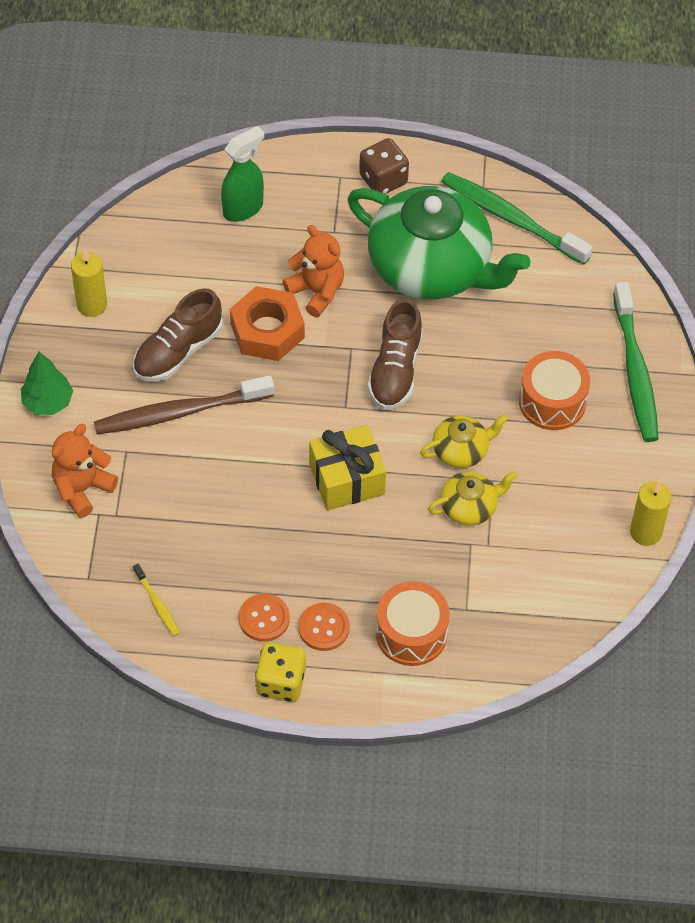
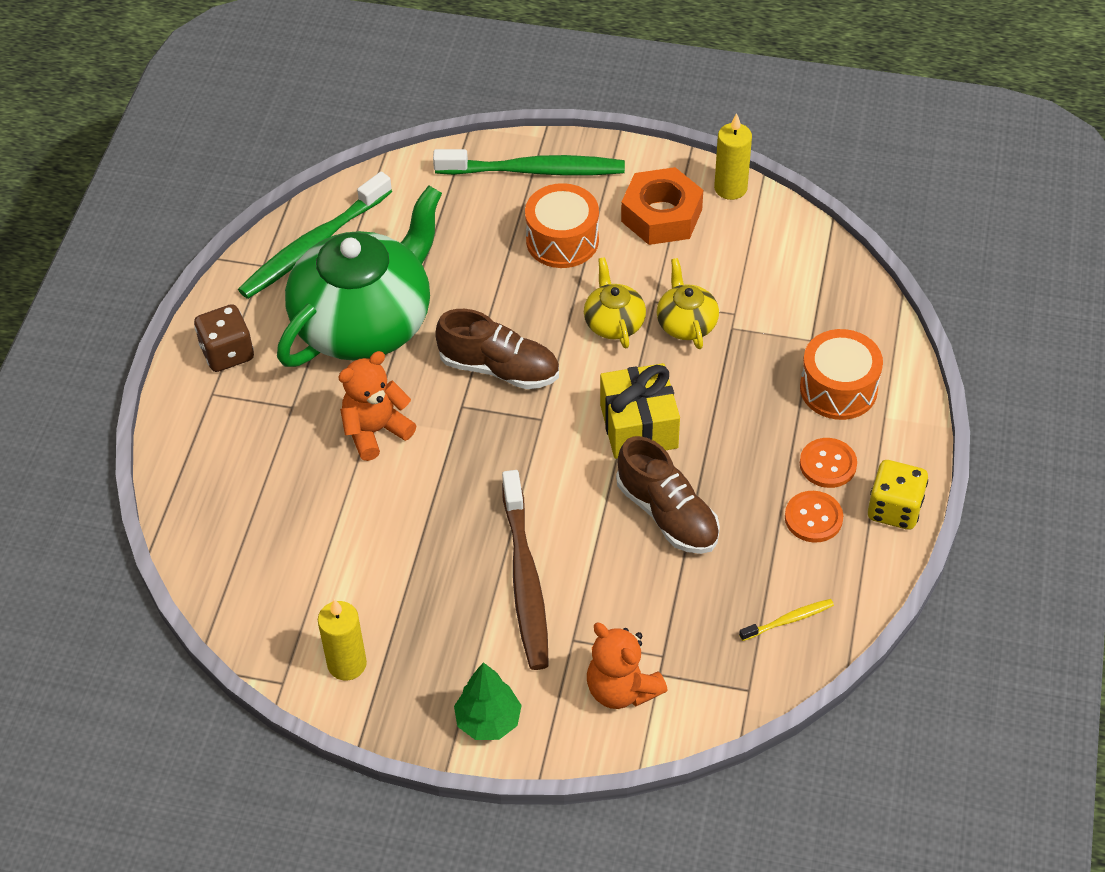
camera: 80 degrees left, 5 degrees down
(178, 351) = (435, 575): brown shoe -> brown shoe (667, 514)
(243, 208) = (235, 492): green spray bottle -> none
(267, 330) = (422, 483): orange nut -> orange nut (661, 215)

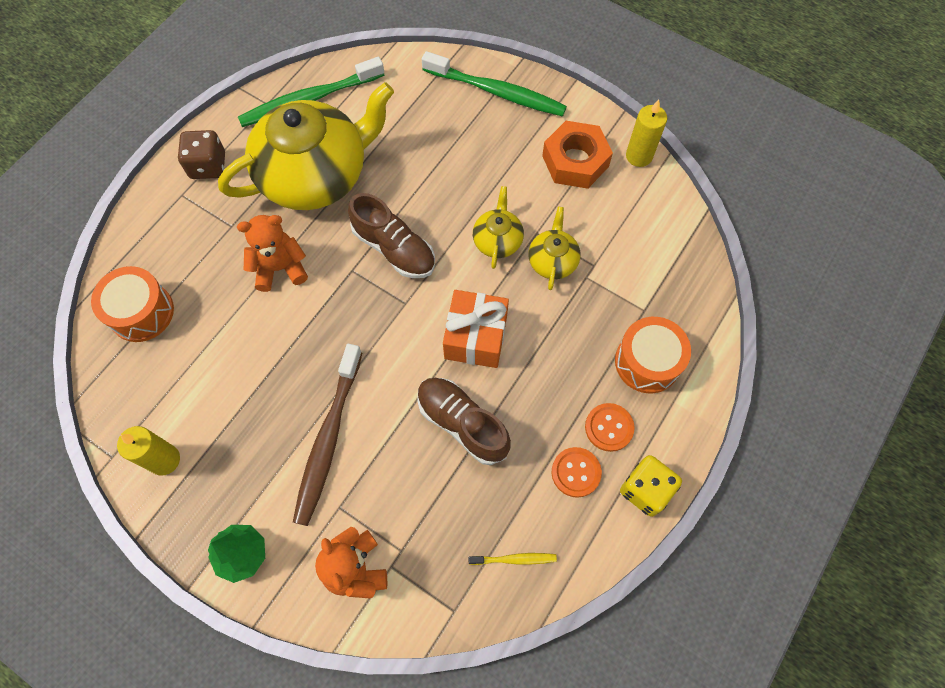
camera: 20 degrees right, 15 degrees up
(364, 322) = (315, 175): green teapot -> yellow teapot
(562, 240) = (490, 157): orange drum -> orange drum (141, 312)
(638, 426) = (475, 337): yellow gift -> orange gift
(667, 514) = (462, 423): brown shoe -> brown shoe turned 150 degrees clockwise

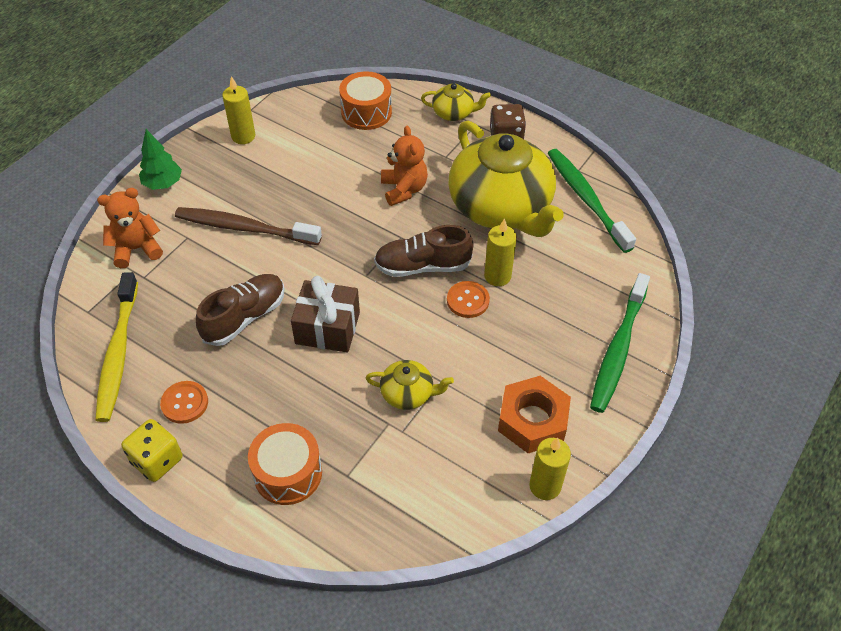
camera: 90 degrees right, 15 degrees down
(394, 248) = (423, 266): brown shoe -> brown shoe turned 45 degrees clockwise
(409, 181) = (497, 276): none -> yellow candle
(475, 337) = (327, 328): orange gift -> brown gift
(497, 240) = (432, 347): yellow teapot -> yellow teapot (453, 113)
(514, 559) = (118, 353): yellow toothbrush -> yellow toothbrush, size x2.21
(609, 427) = (223, 433): orange button -> orange button (468, 300)

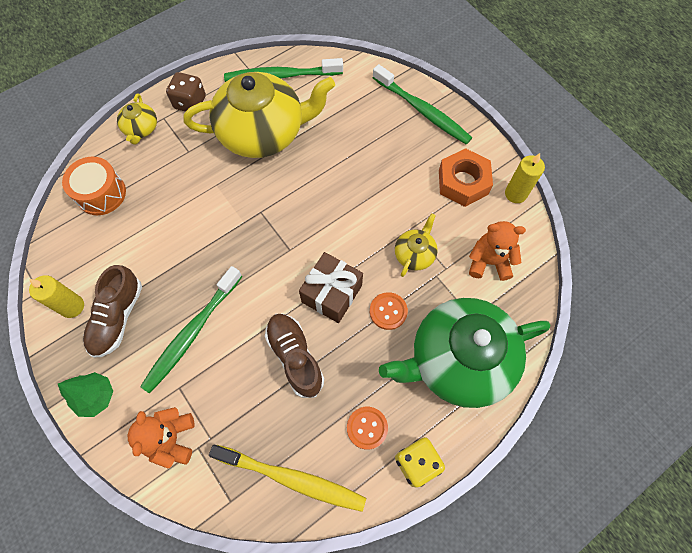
camera: 70 degrees left, 15 degrees up
(244, 228) = (192, 333): brown toothbrush -> green toothbrush
(288, 473) = (458, 360): orange drum -> green teapot
(404, 189) = (210, 193): orange teddy bear -> orange teddy bear (489, 262)
(423, 266) = (298, 205): brown shoe -> brown shoe (117, 317)
(453, 113) = (141, 129): yellow teapot -> yellow teapot turned 150 degrees clockwise
(468, 300) = (344, 186): orange button -> orange button (388, 311)
(497, 276) = (329, 159): yellow candle -> none

